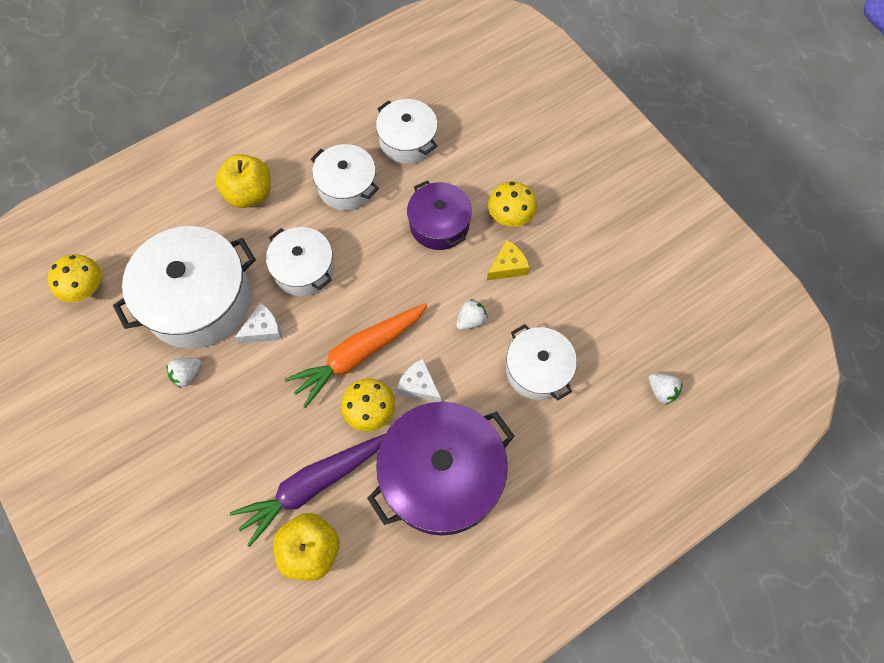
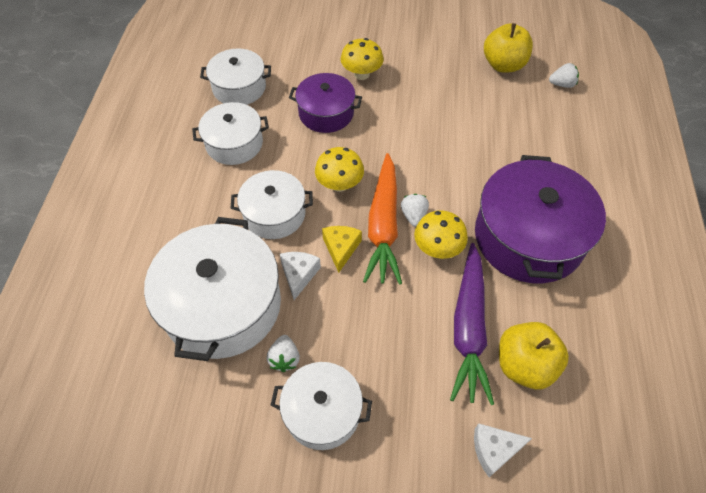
camera: 50 degrees left, 10 degrees down
(85, 288) = (112, 391): yellow mushroom -> yellow mushroom (339, 184)
(249, 194) = (167, 207): yellow apple -> yellow apple (503, 65)
(419, 385) = (443, 205): white cheese -> white cheese (494, 450)
(471, 320) = (419, 143): white strawberry -> white strawberry (413, 216)
(508, 266) = (398, 99): yellow cheese -> yellow cheese (341, 248)
(538, 370) = (492, 133): white pot -> white pot (322, 412)

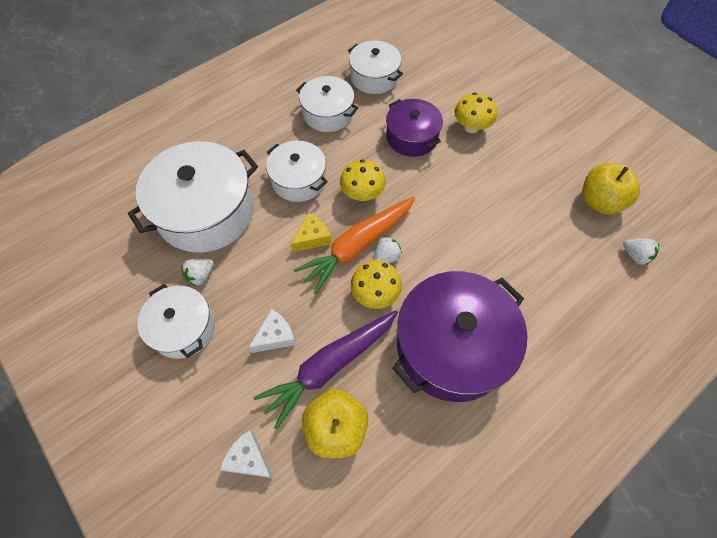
camera: 45 degrees right, 5 degrees up
(299, 275) = (268, 232): white cheese -> white cheese (275, 336)

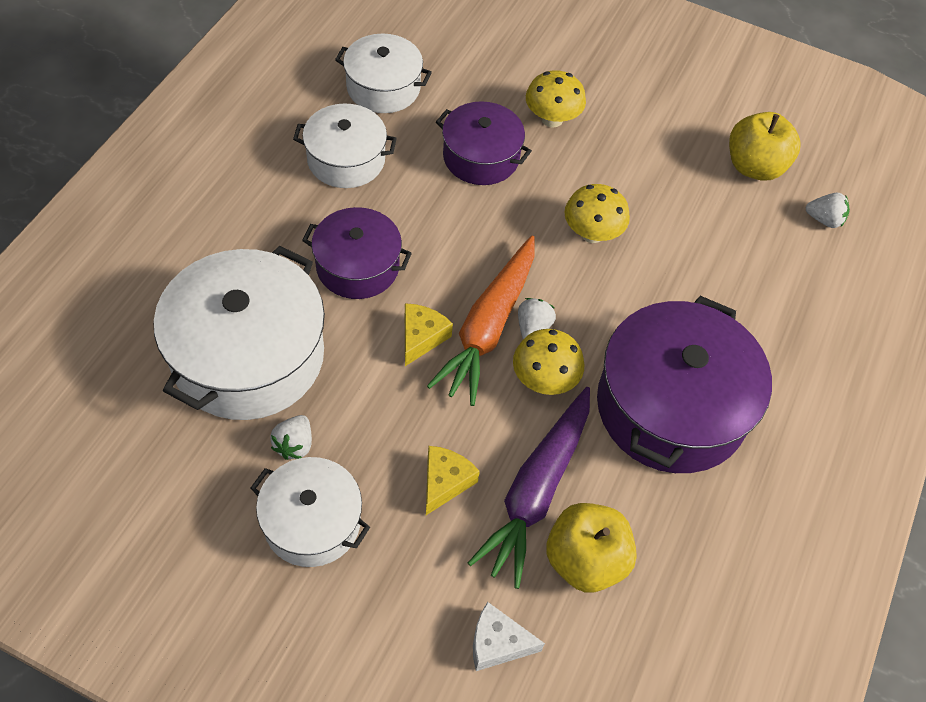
camera: 30 degrees left, 5 degrees down
(275, 336) = (445, 482): white cheese -> yellow cheese
(299, 180) = (357, 266): white pot -> purple pot
(362, 194) = (456, 256): yellow mushroom -> yellow mushroom (592, 233)

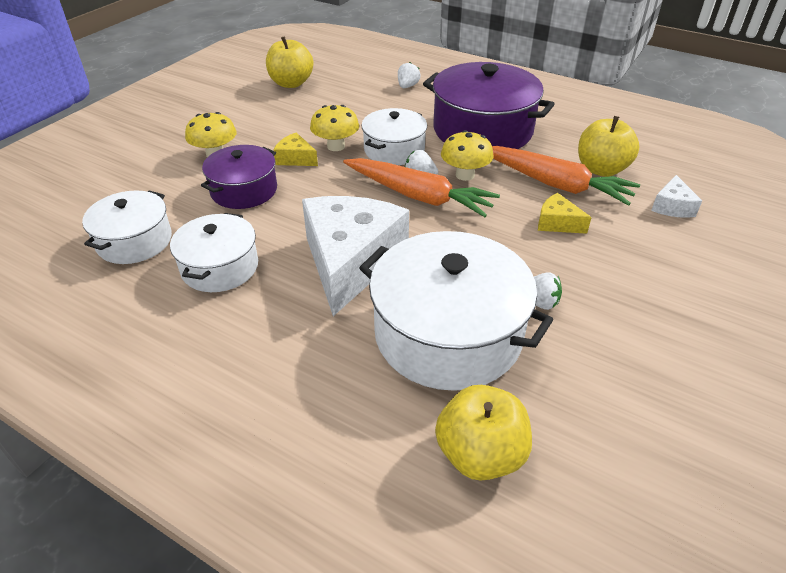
camera: 80 degrees left, 15 degrees down
(102, 378) = (480, 454): none -> yellow apple
(312, 522) = (609, 292): white pot -> white pot (394, 150)
(357, 266) = (350, 262): purple pot -> white cheese
(421, 337) = (428, 229): yellow cheese -> yellow cheese (295, 159)
(536, 491) = (555, 184): purple carrot -> orange carrot
(824, 220) = (341, 68): white strawberry -> white strawberry (407, 86)

